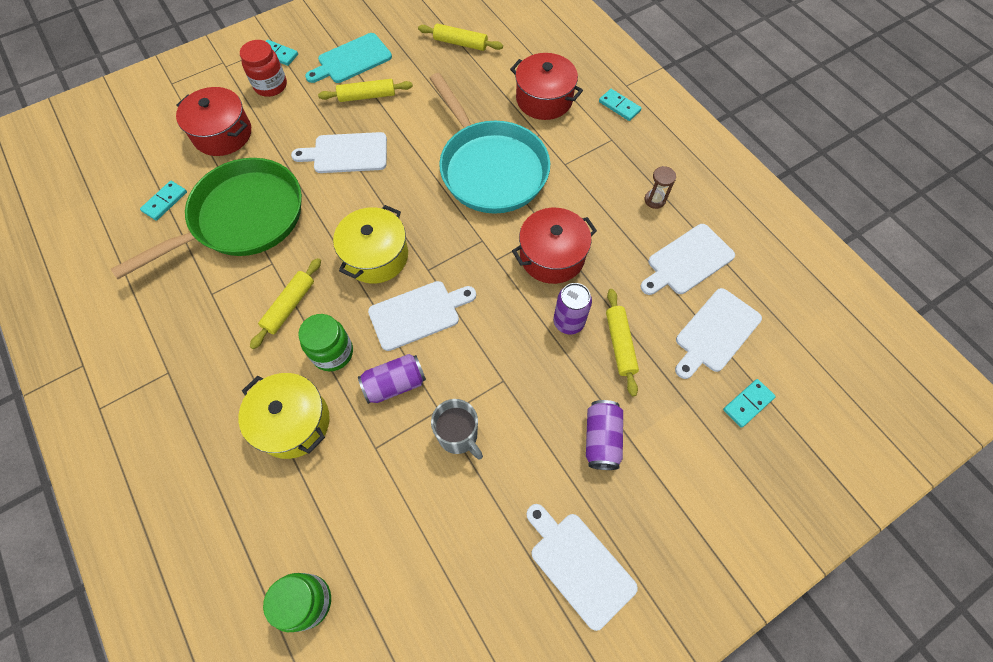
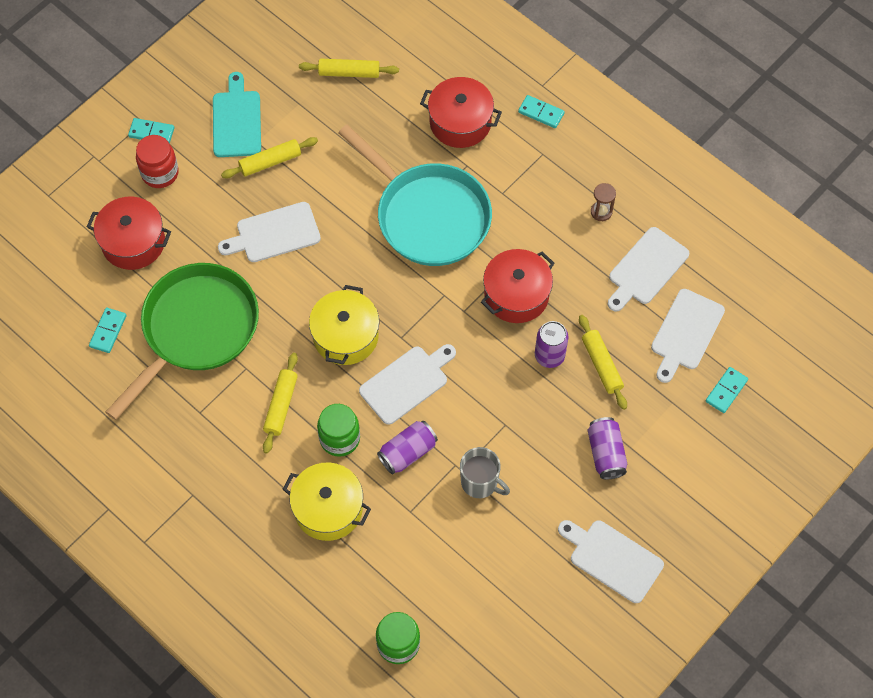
camera: 15 degrees left, 0 degrees up
(352, 60) = (236, 121): turquoise cutting board -> turquoise cutting board turned 135 degrees clockwise

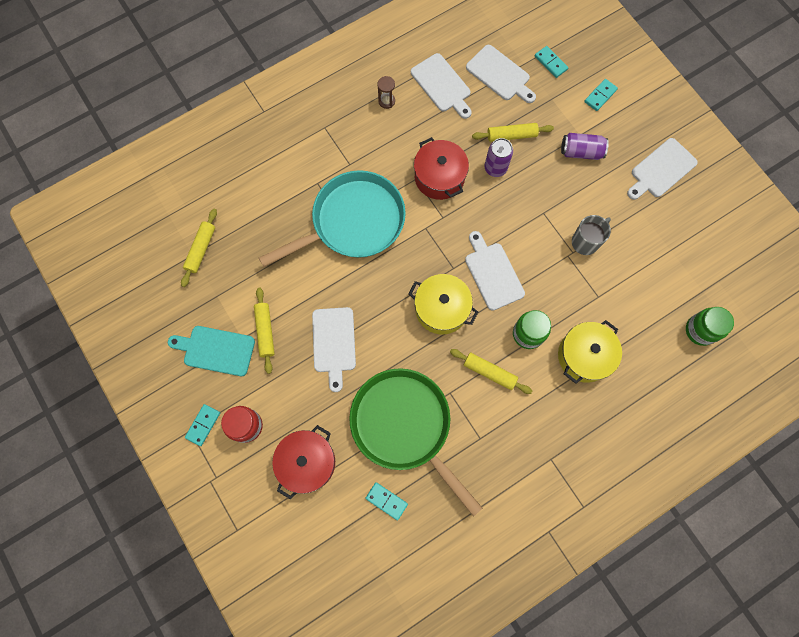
camera: 75 degrees left, 10 degrees up
(407, 452) = (550, 287): purple can -> none
(460, 122) = (277, 178): red pot -> none
(541, 113) = (288, 118): turquoise domino -> turquoise domino (600, 96)

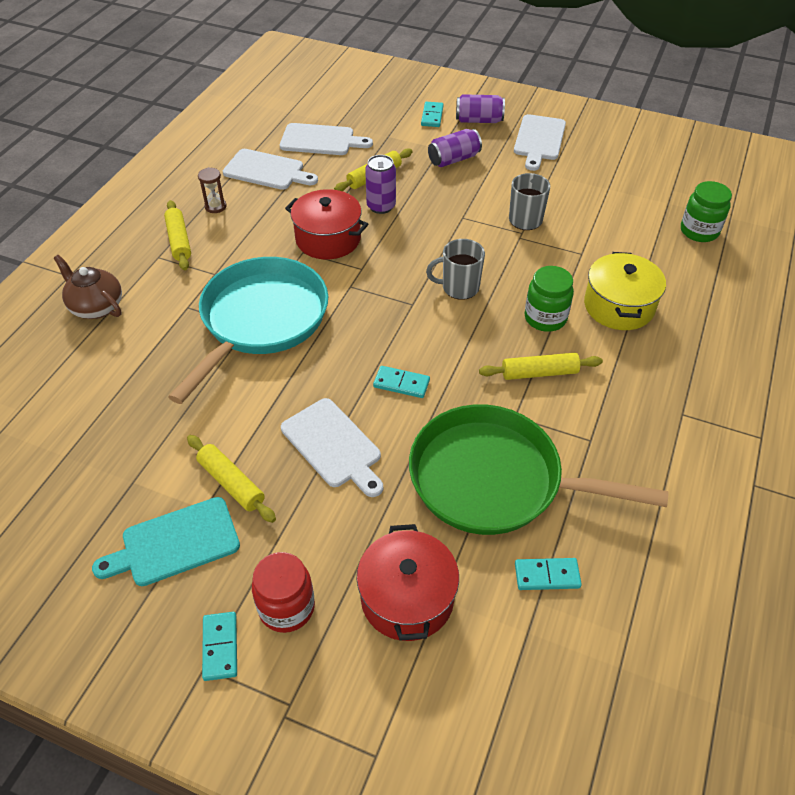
camera: 35 degrees left, 25 degrees down
(201, 249) = (74, 444): yellow rolling pin -> yellow rolling pin (179, 241)
(265, 149) = (96, 307): none -> brown teapot
(441, 309) = (433, 345): yellow pot -> none
(493, 273) = (459, 287): white cutting board -> grey mug
(551, 63) = (363, 113): turquoise domino -> turquoise domino (401, 383)
(632, 121) = (479, 120): none -> purple can

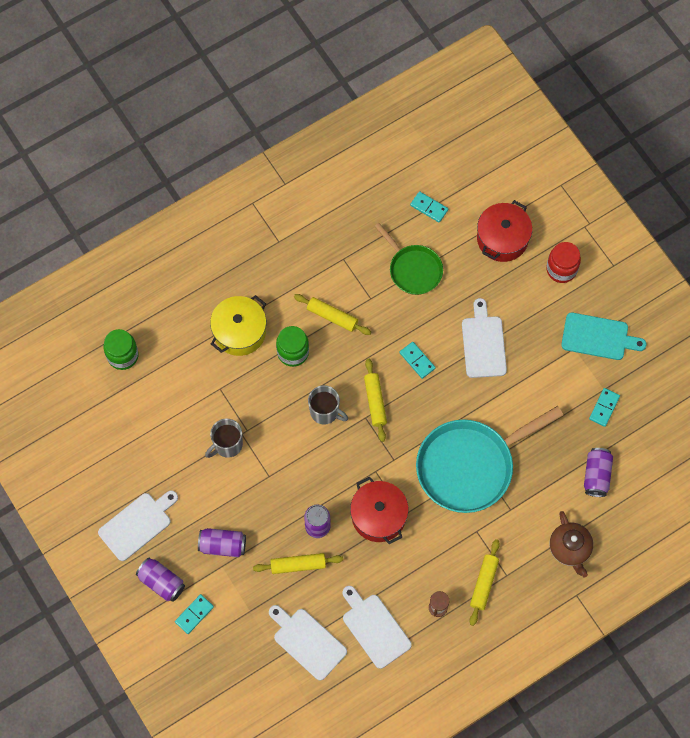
camera: 145 degrees left, 20 degrees up
(96, 385) = (596, 475): none -> purple can
(220, 647) = (602, 270): turquoise domino -> turquoise domino (604, 408)
(231, 483) = (552, 355): yellow rolling pin -> yellow rolling pin (375, 402)
(495, 480) = (413, 269): green pan -> green pan, size x0.57

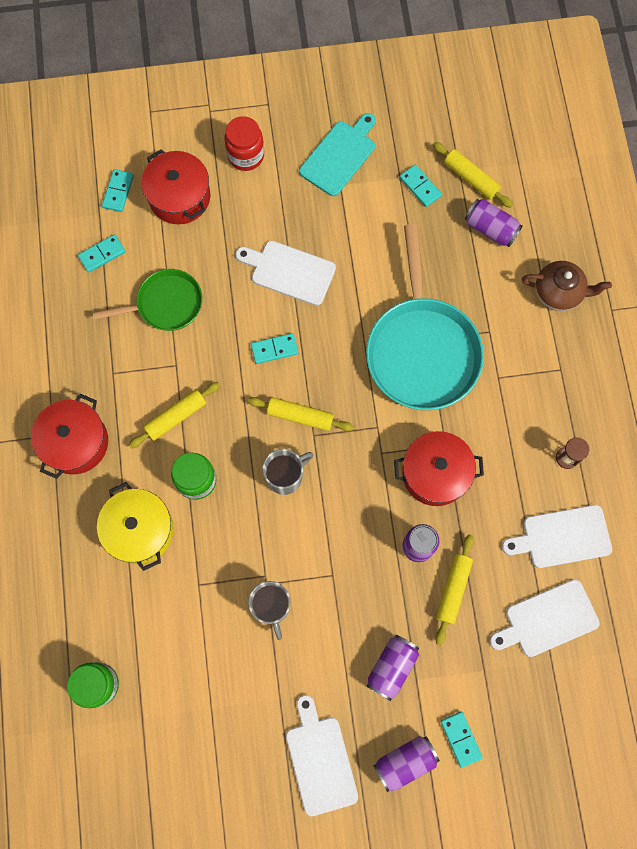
camera: 65 degrees left, 5 degrees up
(281, 259) = (75, 442): none -> red pot
(484, 194) = (118, 191): none -> turquoise domino
(484, 583) = (560, 397): yellow rolling pin -> yellow rolling pin (471, 178)

